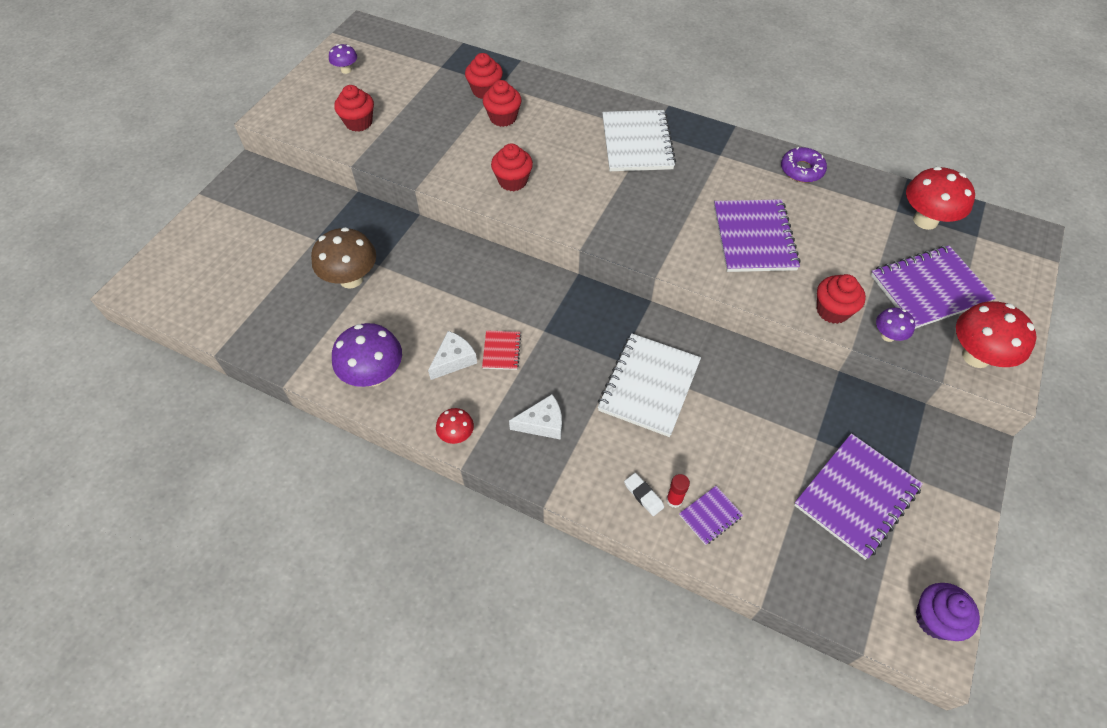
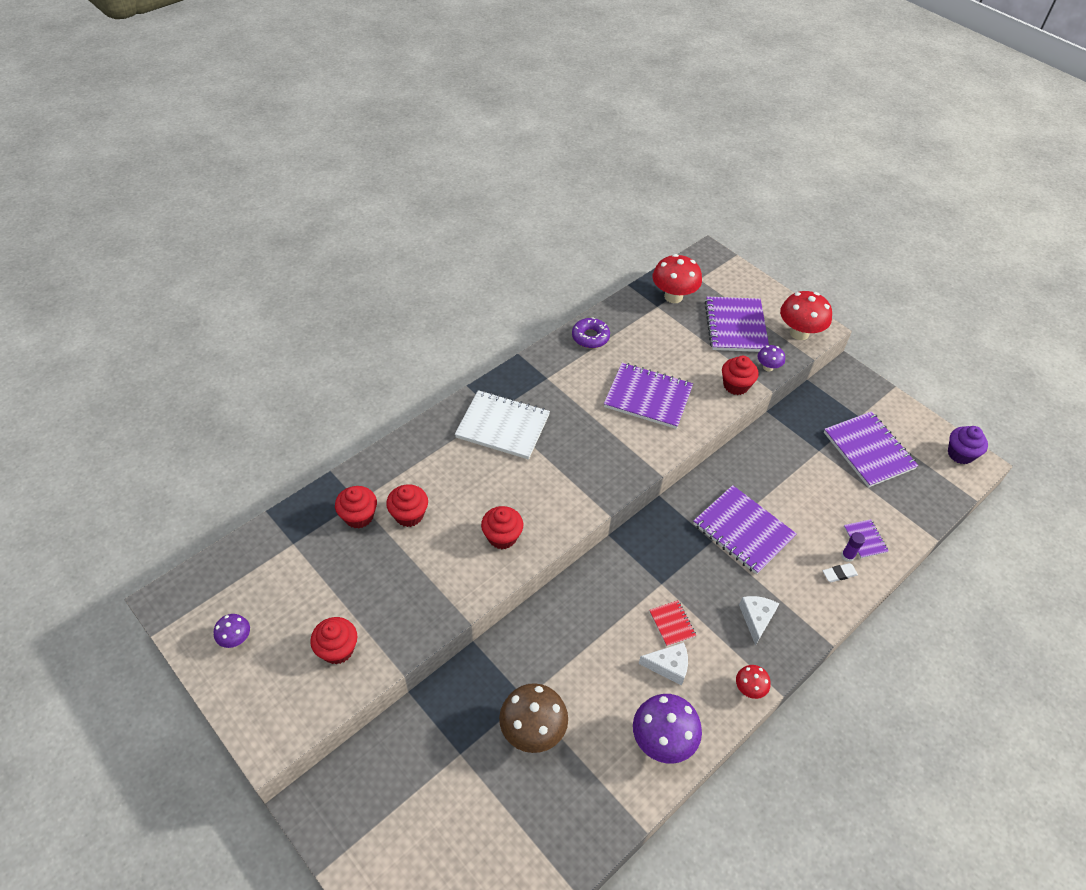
camera: 70 degrees left, 5 degrees down
(453, 360) = (668, 666): white cheese -> white cheese turned 120 degrees clockwise
(501, 351) = (672, 624): red notebook -> red notebook turned 45 degrees clockwise
(648, 386) = (743, 531): white notebook -> purple notebook
(674, 500) = (847, 556): red glue stick -> purple glue stick

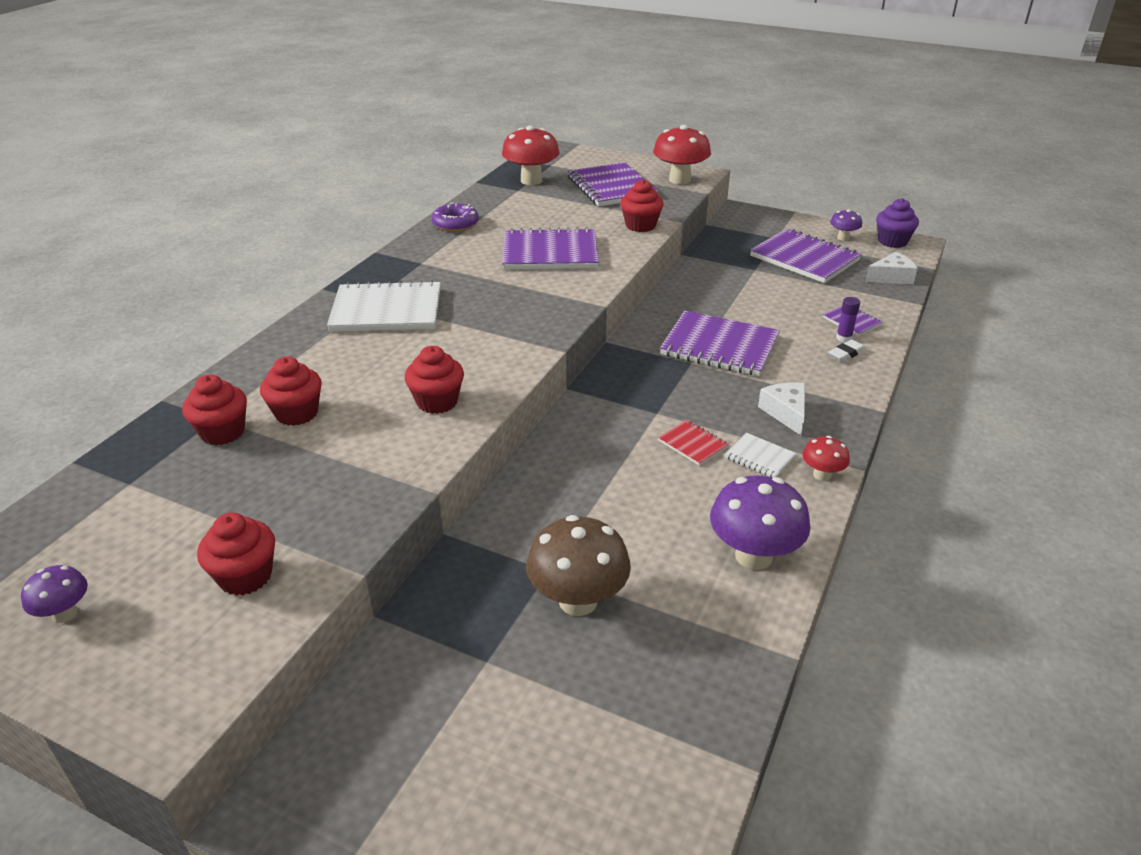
camera: 20 degrees left, 15 degrees down
(668, 666) = (713, 483): white cheese -> white cheese (891, 277)
(713, 655) = (759, 457): none -> white notebook
(768, 367) = (665, 207): purple mushroom -> purple mushroom (843, 238)

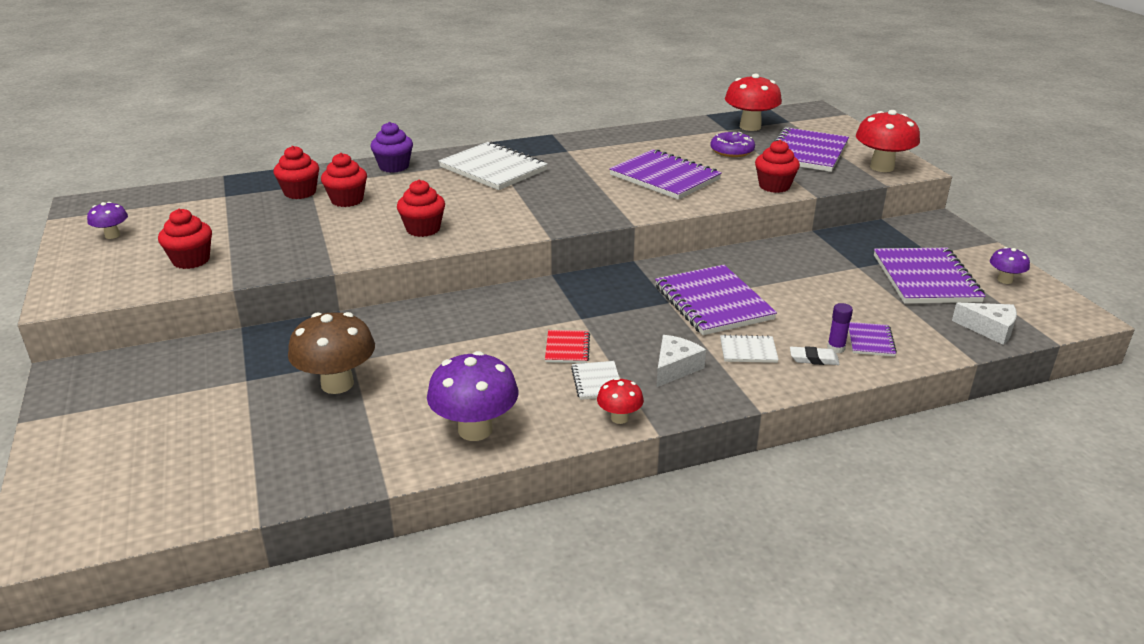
camera: 45 degrees right, 5 degrees down
(455, 224) = (636, 136): purple donut -> purple donut (732, 151)
(803, 371) = (748, 351): none -> white notebook
(892, 241) = (1057, 304): purple cupcake -> purple cupcake (394, 166)

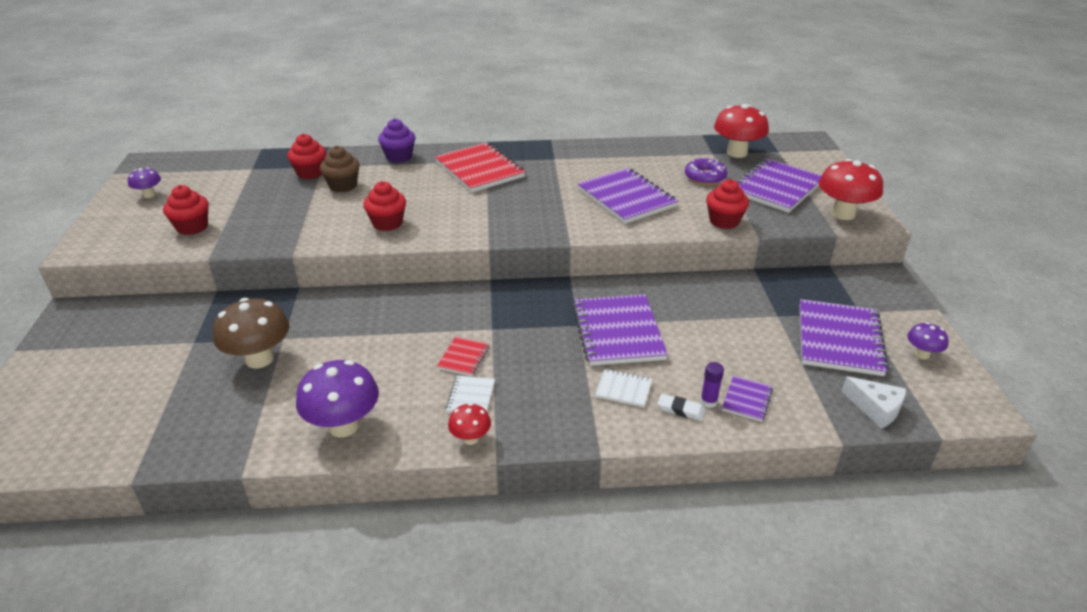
camera: 15 degrees right, 5 degrees up
(347, 200) = (343, 185): red cupcake -> brown cupcake
(493, 169) = (480, 169): white notebook -> red notebook
(675, 368) = (547, 395): white cheese -> none

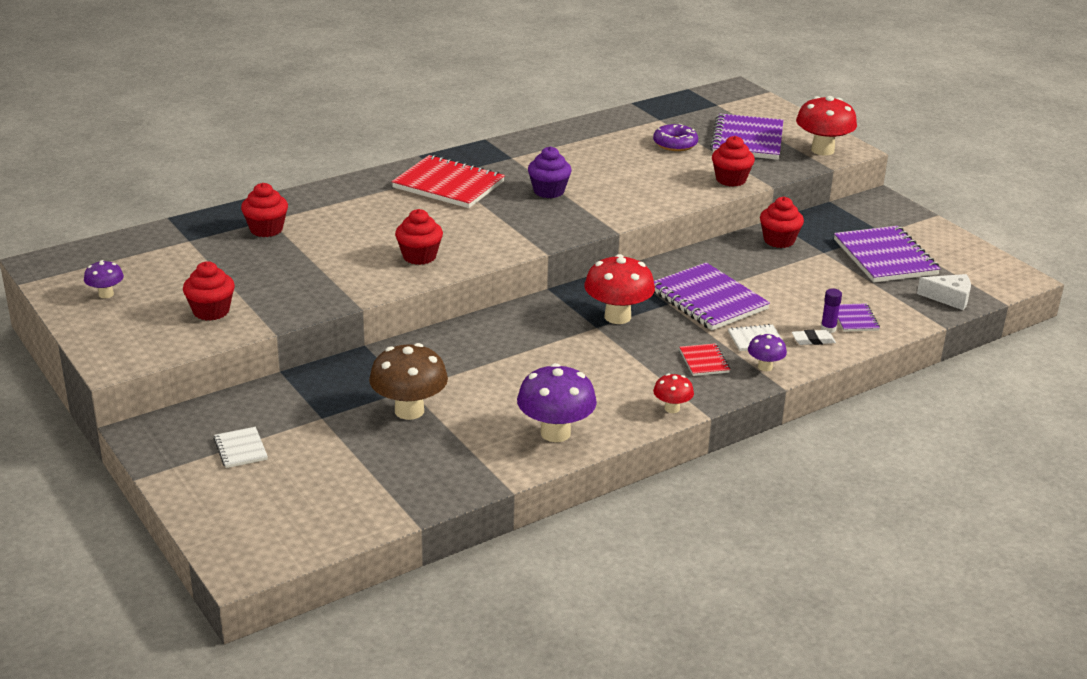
camera: 30 degrees left, 5 degrees down
(343, 185) = (321, 233): brown cupcake -> none
(399, 157) = (344, 191): purple cupcake -> purple cupcake (549, 191)
(464, 357) = (598, 355): red notebook -> red notebook (704, 361)
(470, 397) = (638, 381): white notebook -> white notebook (240, 449)
(626, 198) = (623, 179): purple notebook -> none
(737, 153) = (681, 114): red mushroom -> red mushroom (617, 317)
(742, 291) = (779, 240): none -> red cupcake
(921, 354) = (952, 251): purple mushroom -> purple mushroom (765, 367)

